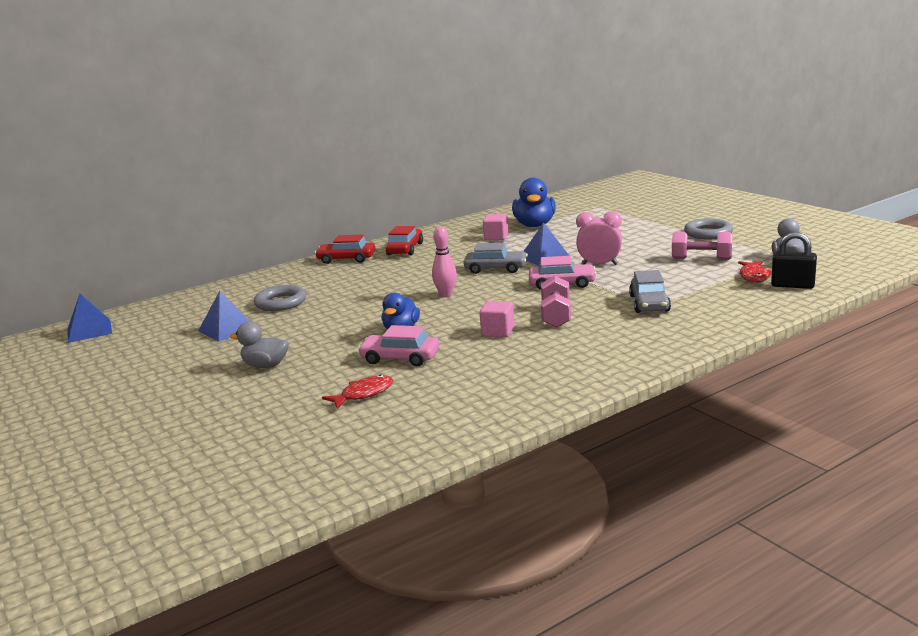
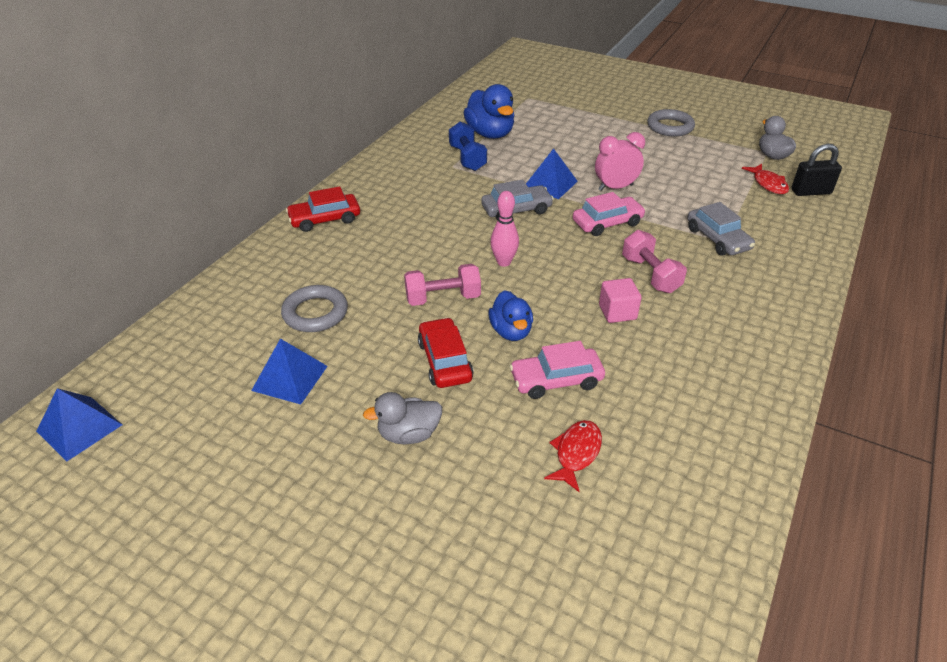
camera: 30 degrees left, 20 degrees up
(405, 249) = (381, 191): red car -> red car (445, 361)
(496, 237) = (467, 158): pink cube -> blue dumbbell
(701, 259) = (700, 166): pink dumbbell -> pink dumbbell (443, 298)

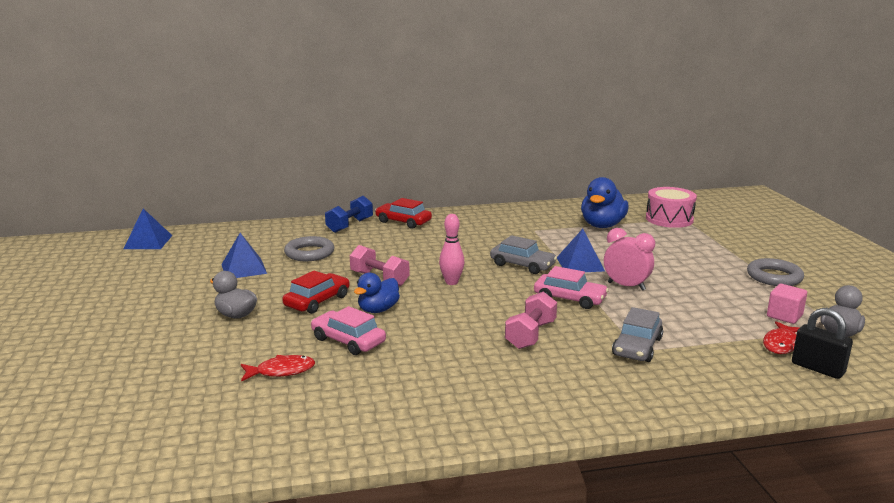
camera: 50 degrees right, 20 degrees down
(467, 158) = (554, 230): blue dumbbell -> blue dumbbell (350, 225)
(520, 103) = (669, 219): none -> pink drum
(617, 312) = (460, 337): pink cube -> pink cube (784, 316)

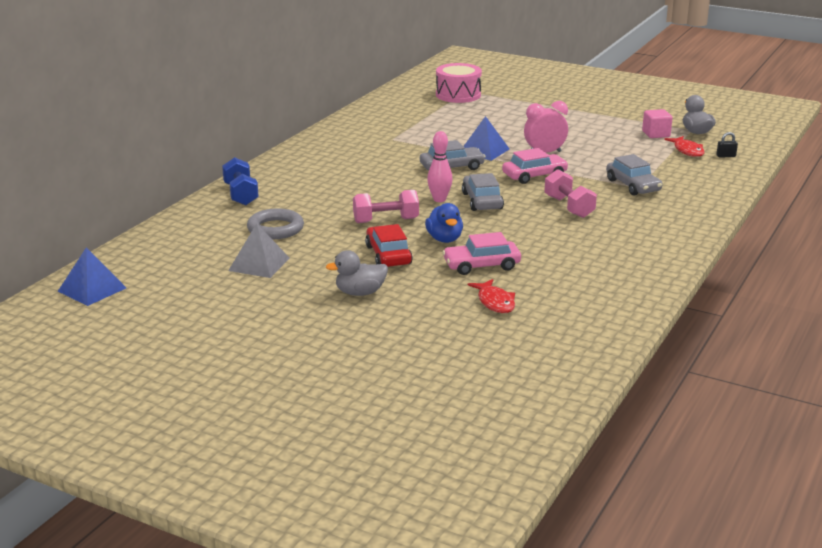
camera: 50 degrees left, 5 degrees up
(244, 268) = (259, 264): blue pyramid -> grey pyramid
(281, 371) = (495, 302): red fish -> red fish turned 135 degrees clockwise
(403, 222) = (276, 173): red car -> none
(477, 297) = (482, 201): none -> grey car
(602, 225) = (428, 117): blue duck -> none
(774, 277) = (602, 112): grey ring -> none
(817, 368) = (726, 156): black padlock -> black padlock, size x0.52

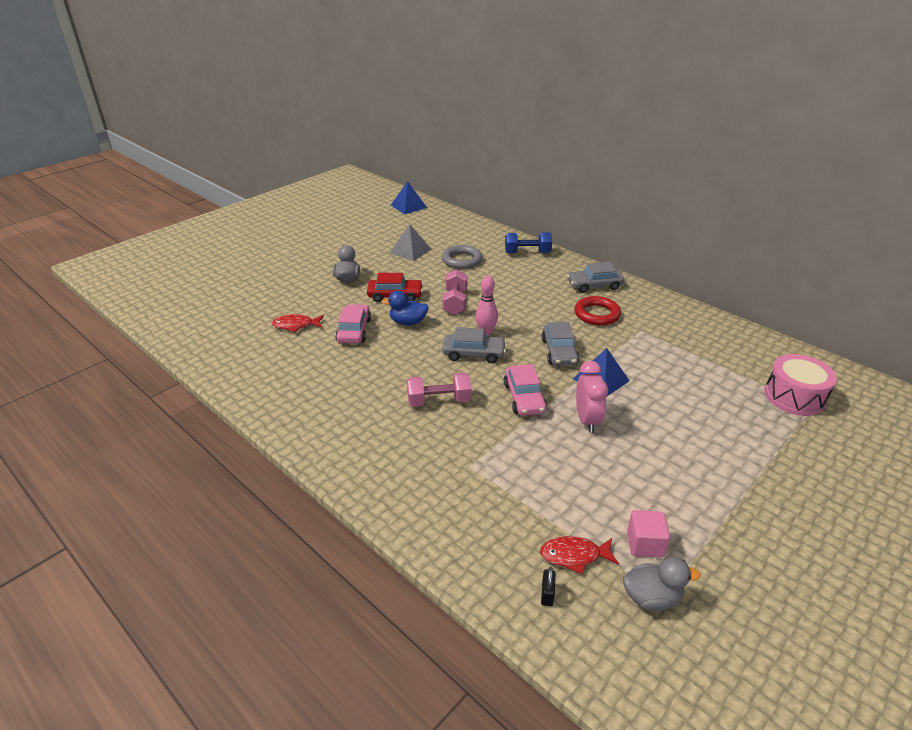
camera: 105 degrees right, 10 degrees up
(372, 156) = (597, 314): none -> red ring
(633, 185) = (475, 462): grey car -> grey car (594, 285)

